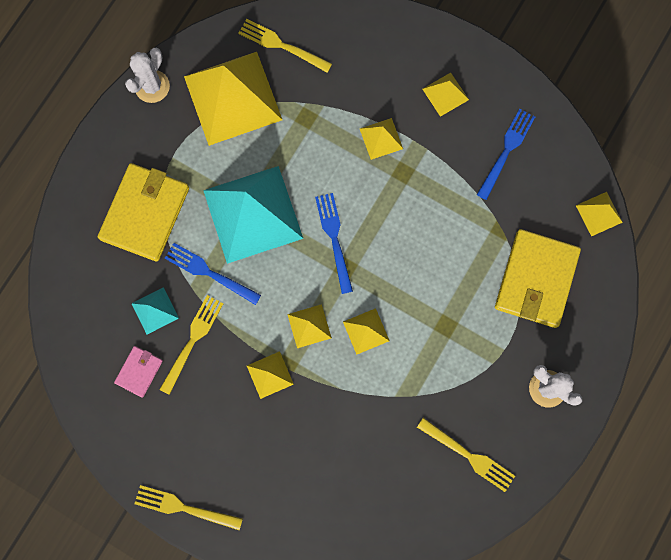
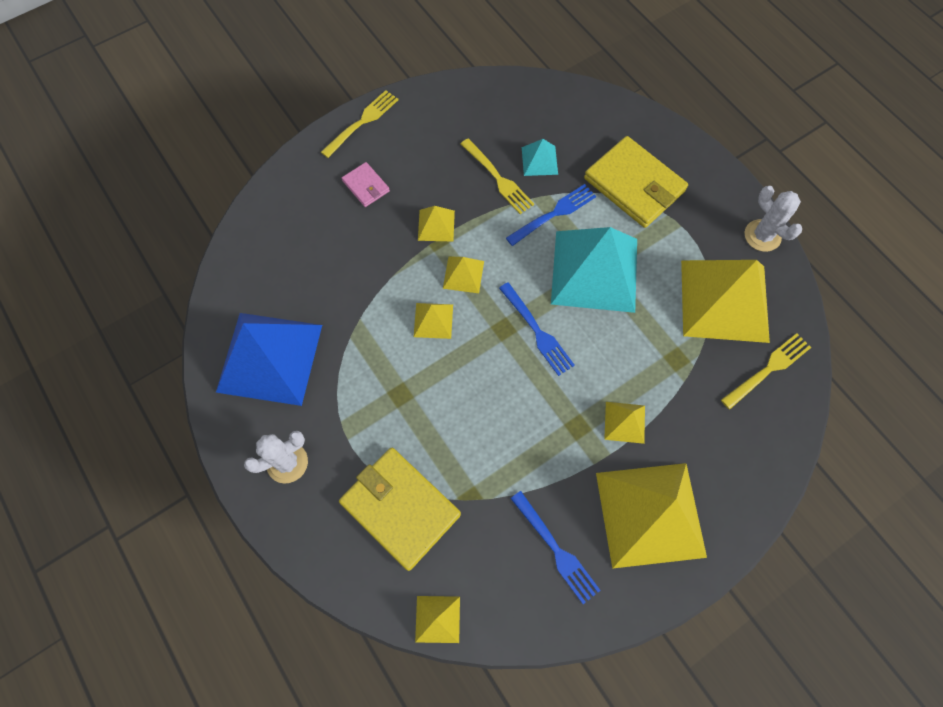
camera: 115 degrees right, 10 degrees down
(139, 371) = (492, 131): pink wallet -> pink wallet (366, 186)
(334, 239) = (537, 331): blue fork -> blue fork turned 45 degrees clockwise
(445, 94) = (650, 514): yellow pyramid -> yellow pyramid, size x2.27
(468, 456) = (270, 358): yellow fork -> blue pyramid

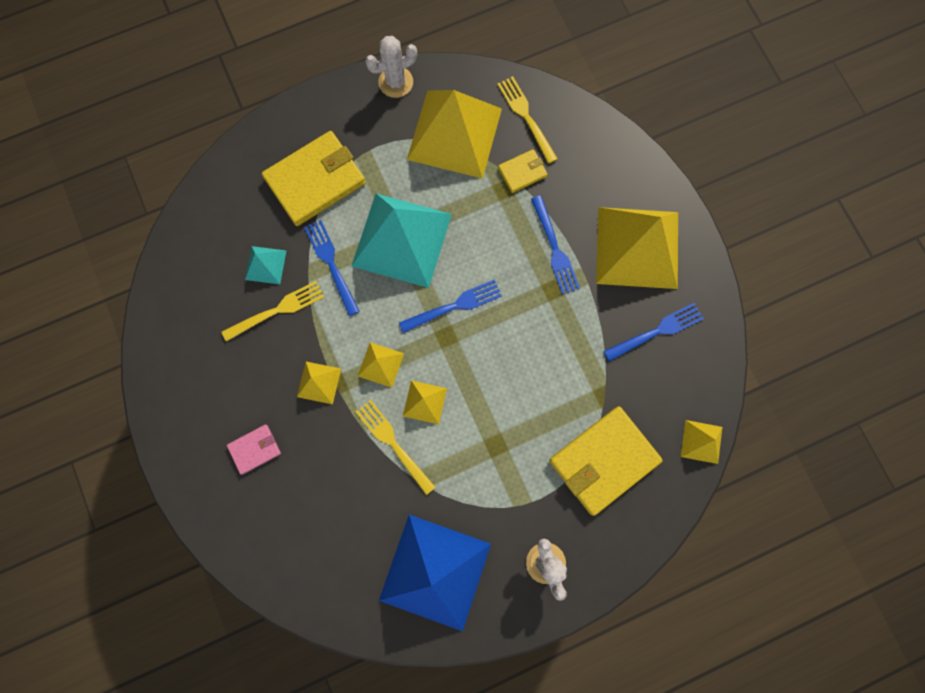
camera: 80 degrees left, 10 degrees up
(362, 122) = (170, 443): yellow fork -> yellow fork (393, 444)
(625, 422) = (554, 248): yellow pyramid -> blue fork
(702, 375) = (522, 172): none -> yellow wallet

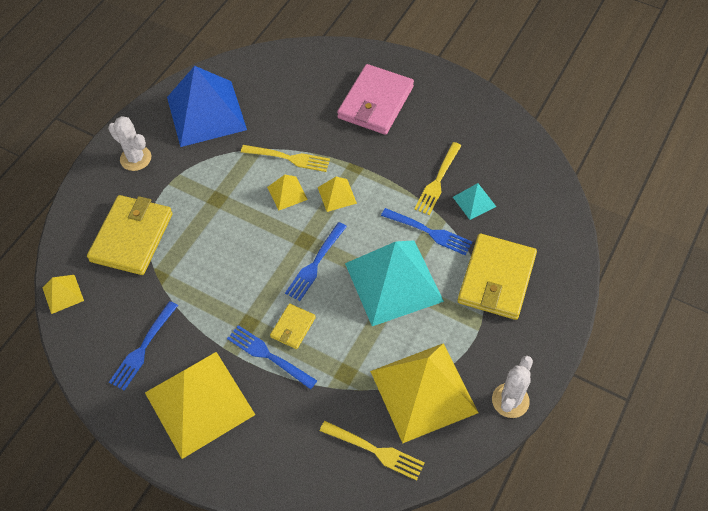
camera: 145 degrees right, 20 degrees down
(255, 449) = (375, 102): pink wallet -> pink wallet, size x2.04
(319, 382) = (369, 159): yellow pyramid -> none
(522, 172) = (341, 399): yellow wallet -> yellow wallet (293, 327)

